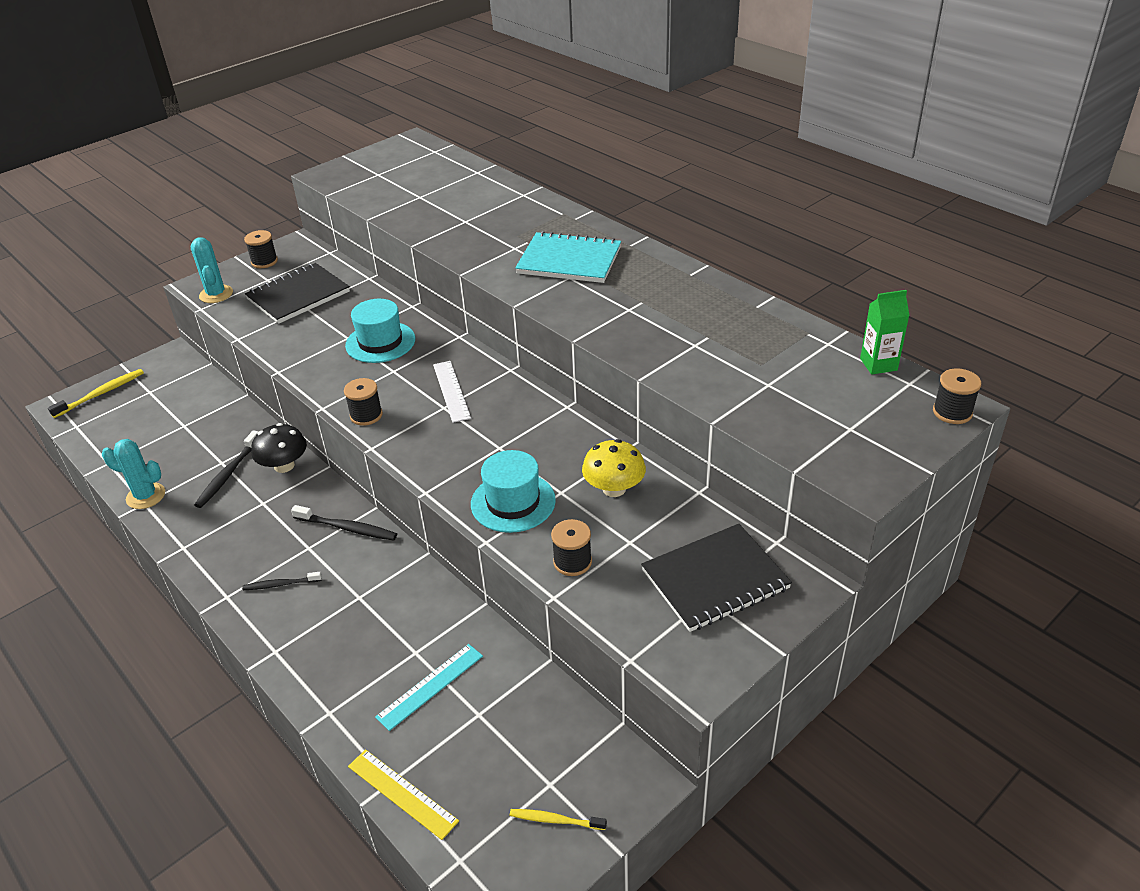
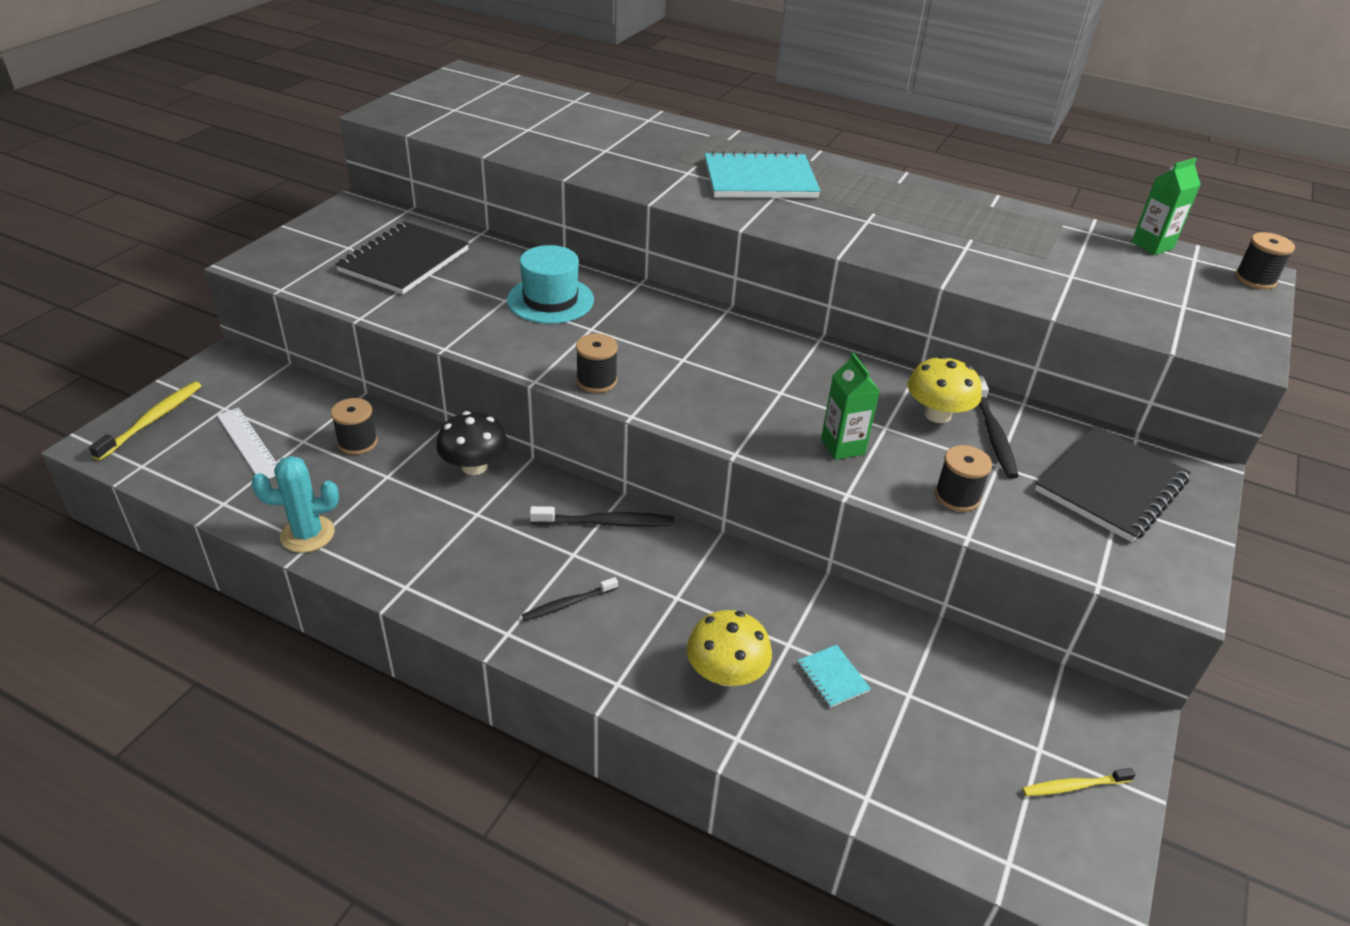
camera: 25 degrees left, 0 degrees up
(216, 294) = (289, 270): turquoise cactus -> none
(228, 474) = (406, 489): black toothbrush -> black toothbrush (992, 434)
(264, 261) = (328, 227): black spool -> black spool (357, 442)
(355, 663) = (726, 673): none -> yellow mushroom
(402, 793) = (889, 807): yellow ruler -> none
(430, 686) = (832, 677): turquoise ruler -> turquoise notebook
(451, 391) = (678, 341): white ruler -> white ruler (249, 443)
(513, 502) = (842, 446): turquoise hat -> green carton

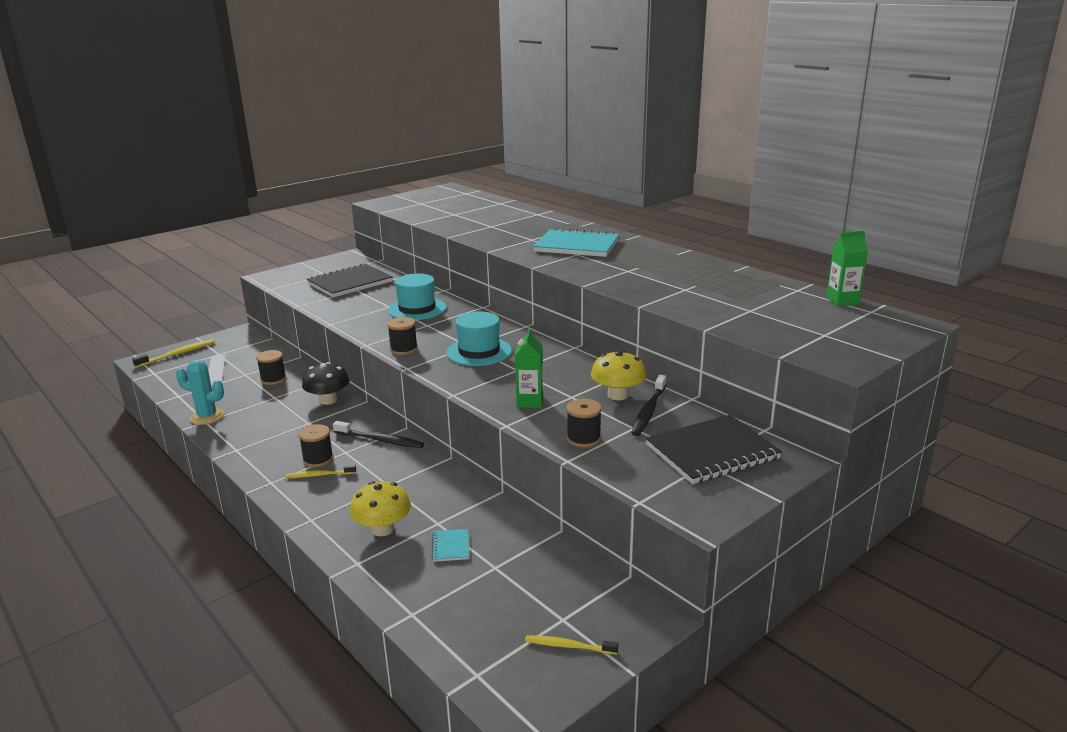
camera: 25 degrees right, 15 degrees down
(568, 603) = (319, 475): black toothbrush -> yellow toothbrush
(704, 368) = (479, 352): none -> turquoise hat
(1255, 279) = (911, 327): black spool -> black spool (318, 459)

